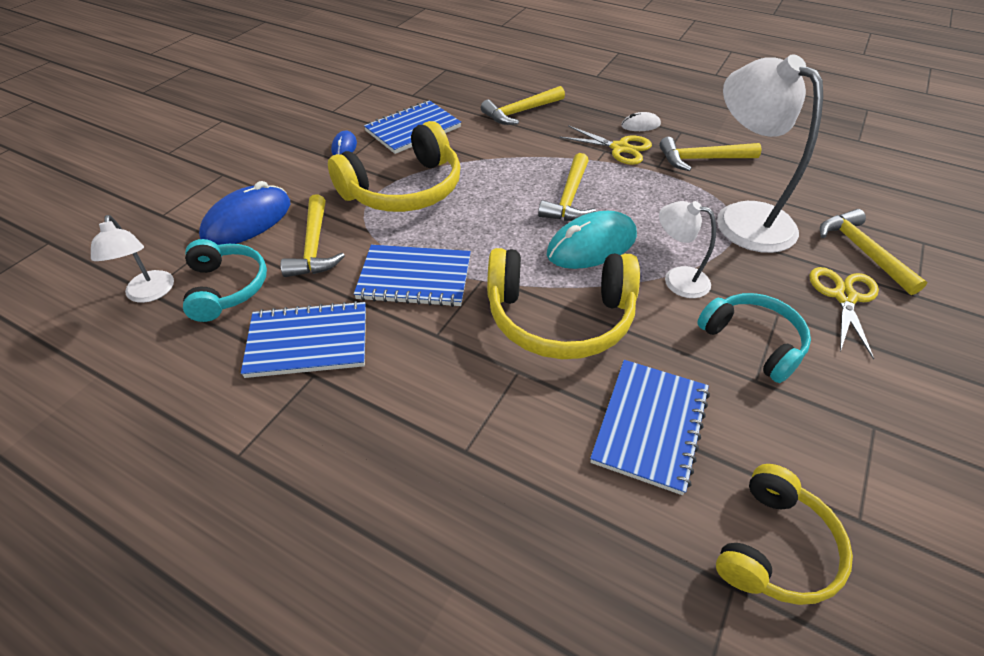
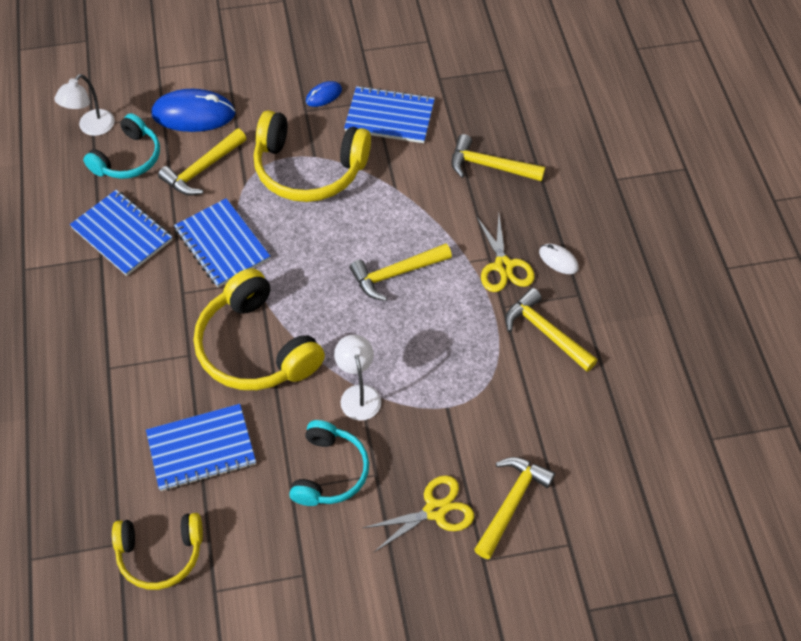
camera: 50 degrees right, 10 degrees up
(591, 245) = (350, 321): turquoise mouse -> none
(742, 218) = (480, 400): white lamp -> none

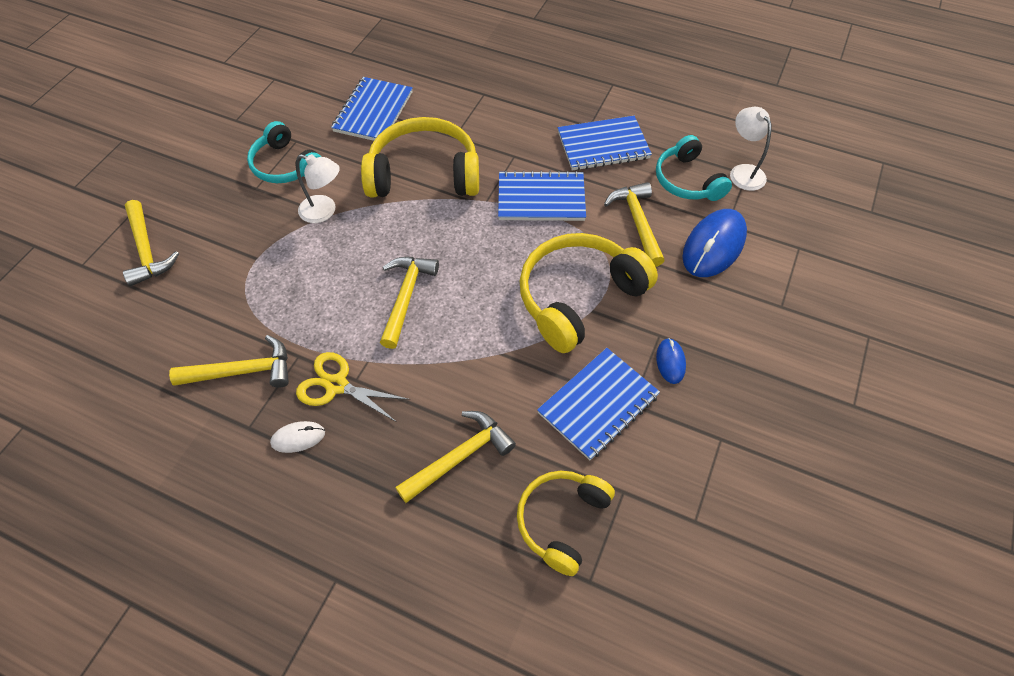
camera: 125 degrees right, 0 degrees up
(160, 554) = (324, 66): yellow headphones -> yellow headphones (562, 521)
(435, 510) = (194, 205): yellow scissors -> none

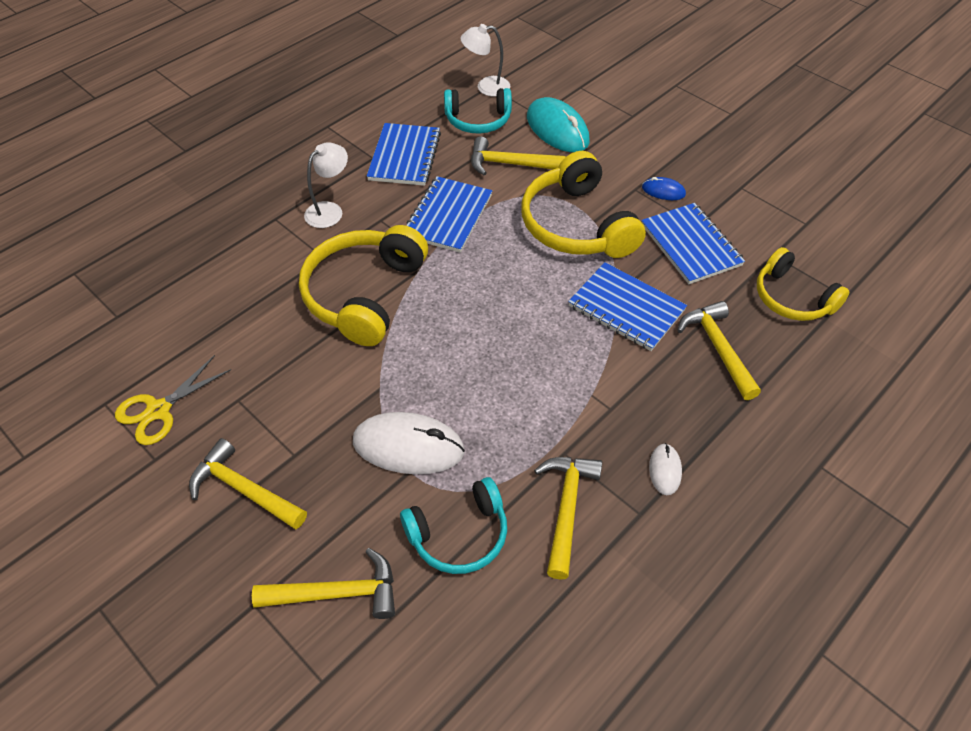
camera: 70 degrees left, 5 degrees down
(279, 250) = (408, 446): none -> white mouse
(285, 165) = (274, 417): turquoise headphones -> turquoise headphones (459, 534)
(324, 211) = (371, 392): white lamp -> white lamp (330, 210)
(337, 385) = (612, 426): yellow scissors -> yellow scissors (159, 410)
(373, 112) = (238, 316): blue notebook -> blue notebook (626, 308)
(406, 297) = (524, 346): yellow hammer -> yellow hammer (244, 489)
(713, 246) = (557, 129): blue mouse -> turquoise mouse

